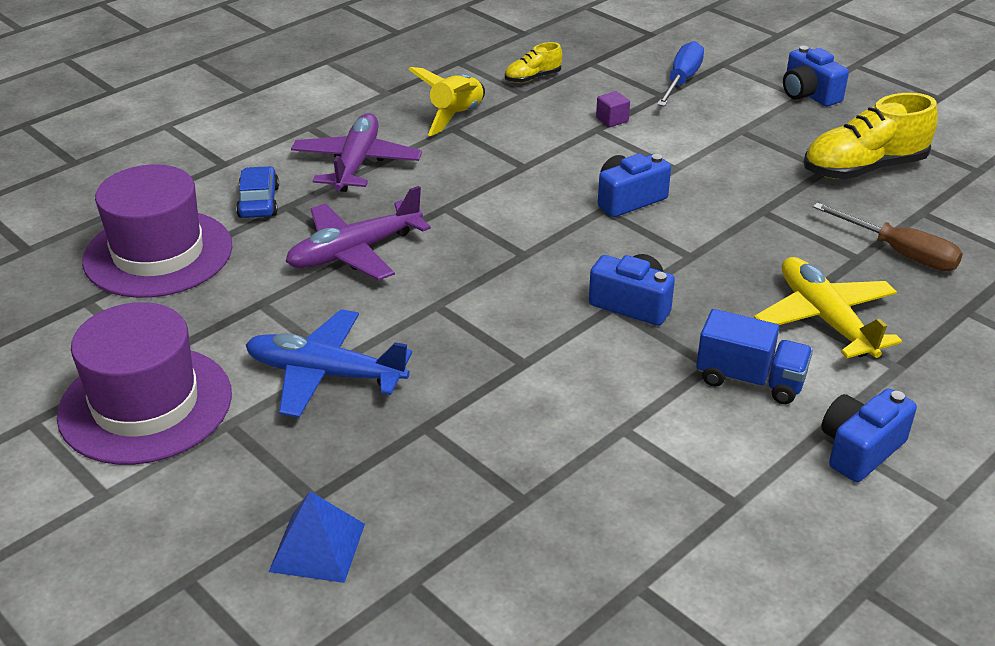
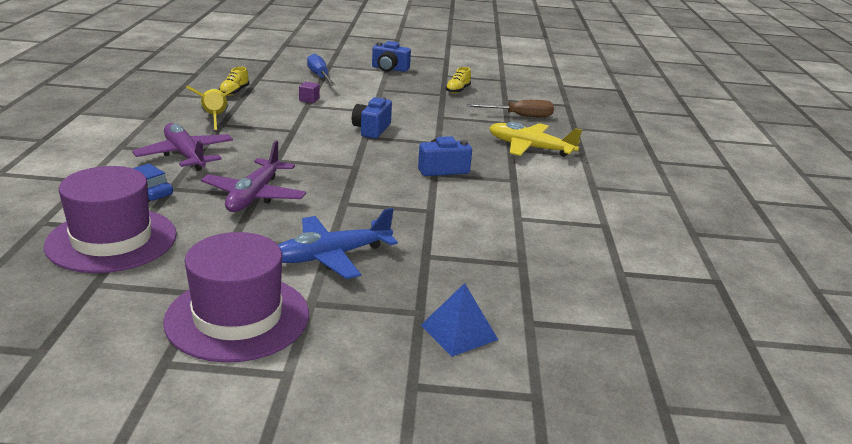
camera: 45 degrees left, 10 degrees down
(750, 380) = (537, 179): blue truck -> none
(860, 449) = (616, 188): blue camera -> none
(864, 168) = (457, 90): yellow shoe -> yellow shoe, size x0.51

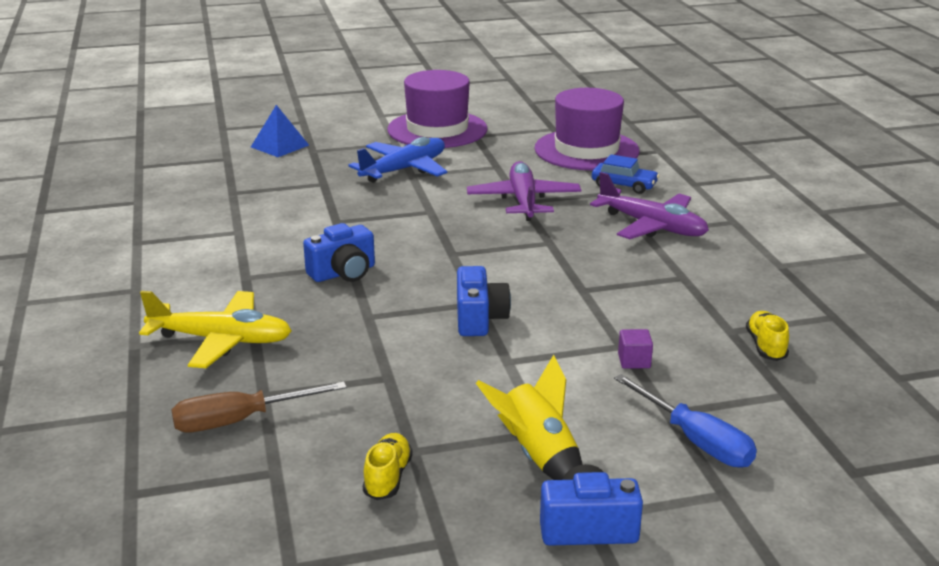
camera: 165 degrees right, 0 degrees up
(215, 119) = (704, 284): yellow rocket -> yellow rocket (537, 455)

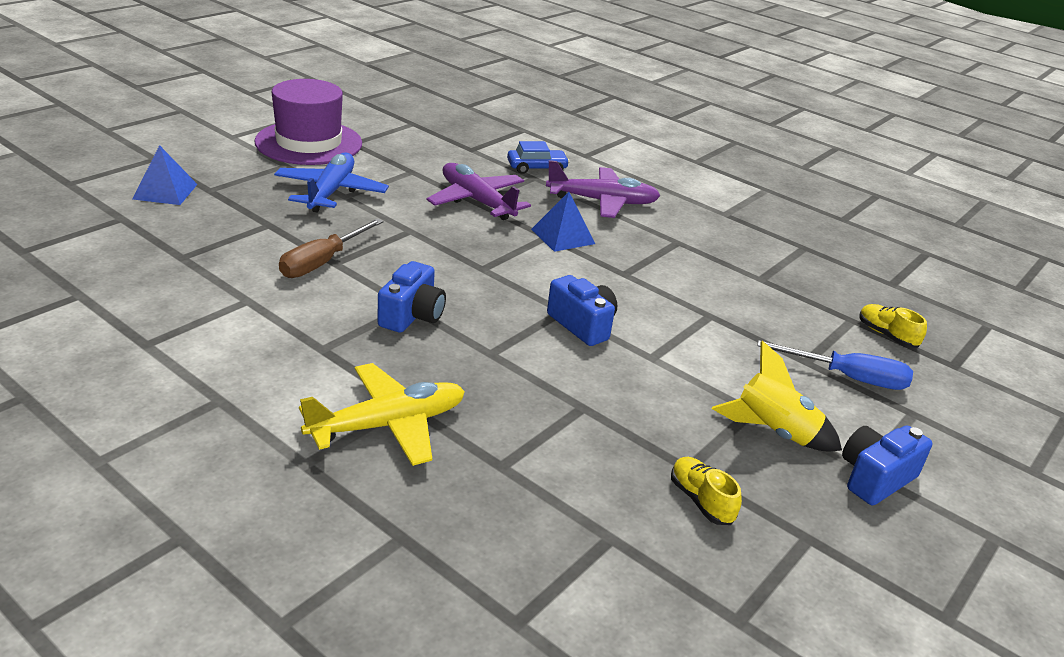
camera: 40 degrees left, 5 degrees up
(240, 421) = (515, 501): brown screwdriver -> brown screwdriver (322, 262)
(565, 246) = (562, 236): none -> blue pyramid
(586, 150) = (467, 140): purple hat -> none
(634, 361) = (734, 325): purple cube -> none
(766, 346) = (796, 285): yellow shoe -> yellow shoe (886, 335)

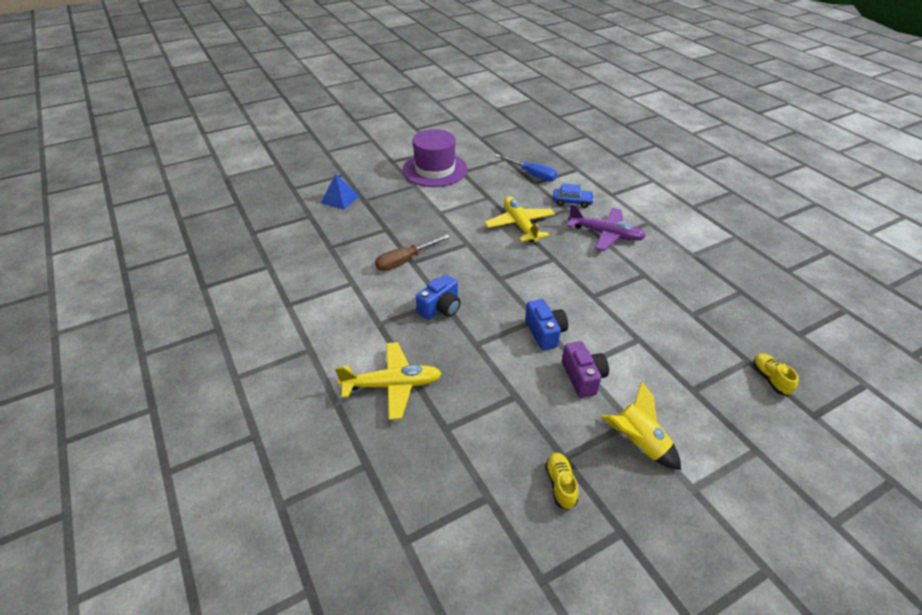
camera: 25 degrees right, 10 degrees up
(331, 192) = (432, 209): blue plane -> none
(476, 201) = (519, 225): purple plane -> yellow plane
(562, 236) = (564, 260): blue pyramid -> none
(662, 370) = (583, 377): none -> purple camera
(848, 378) = (719, 410): blue screwdriver -> blue screwdriver (532, 175)
(875, 478) = (697, 497): blue camera -> none

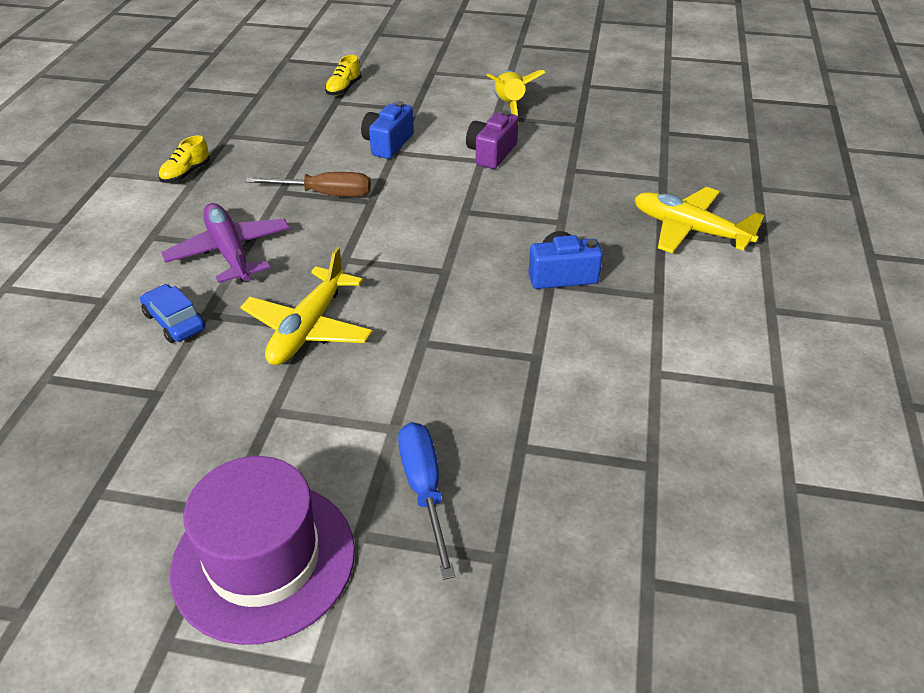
camera: 140 degrees left, 0 degrees up
(340, 199) = (549, 598): blue pyramid -> none
(405, 261) = (545, 365): brown screwdriver -> brown screwdriver (325, 194)
(532, 175) = (128, 415): blue screwdriver -> blue screwdriver (424, 490)
(545, 333) = (474, 197): blue camera -> blue camera (388, 144)
(560, 485) = (600, 115): yellow shoe -> yellow shoe (186, 173)

